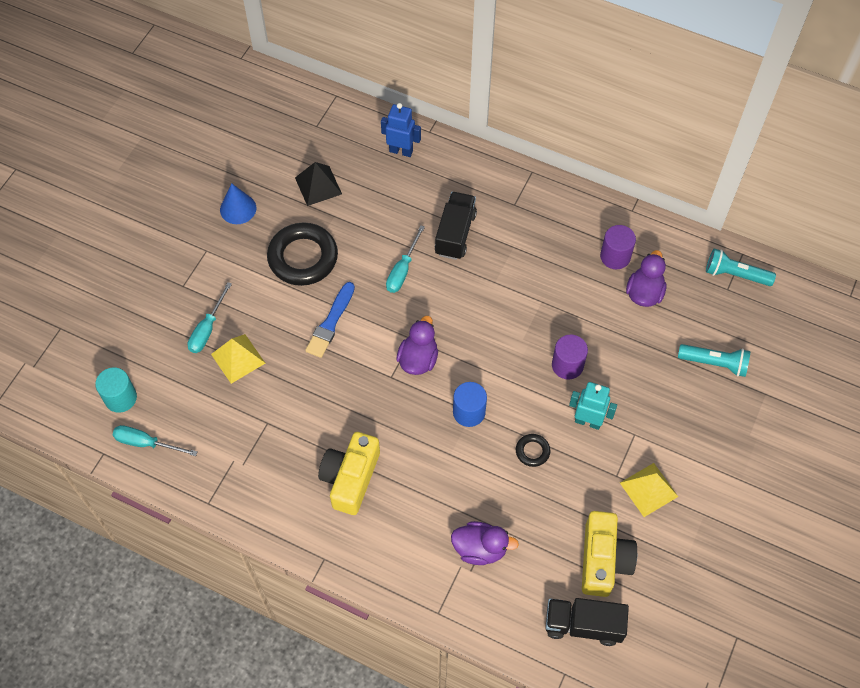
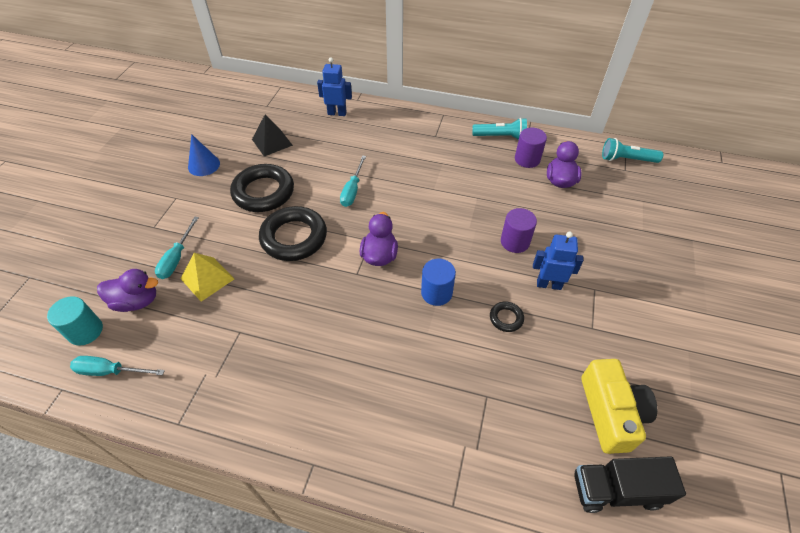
camera: 10 degrees left, 10 degrees down
(330, 323) = (294, 237): blue brush -> black ring
(350, 478) = (331, 372): yellow camera -> none
(455, 234) = (392, 160): black truck -> none
(480, 549) = (481, 423): purple duck -> purple duck (137, 301)
(588, 421) = (548, 284): turquoise robot -> blue robot
(648, 489) = (627, 336): yellow pyramid -> none
(714, 363) = (639, 223): turquoise flashlight -> turquoise flashlight (500, 137)

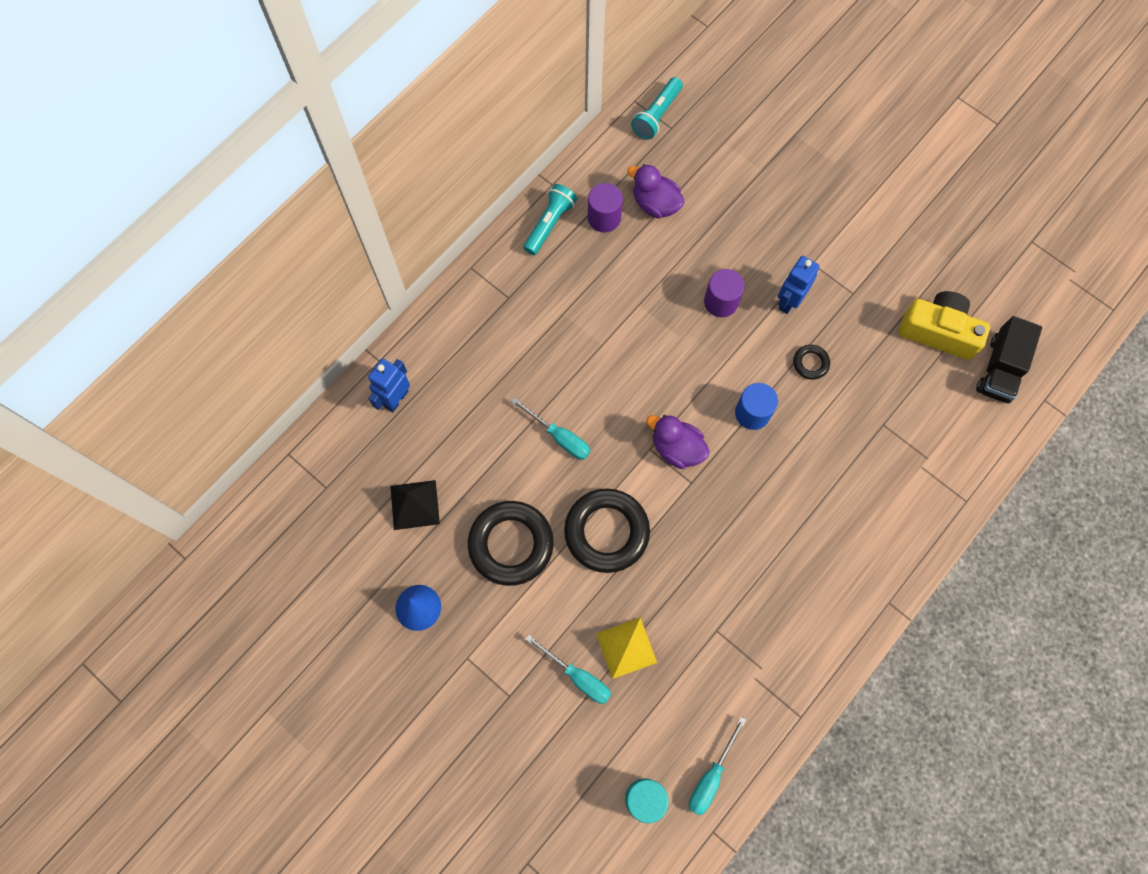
camera: 65 degrees left, 20 degrees up
(137, 301) = (625, 735): purple duck -> none

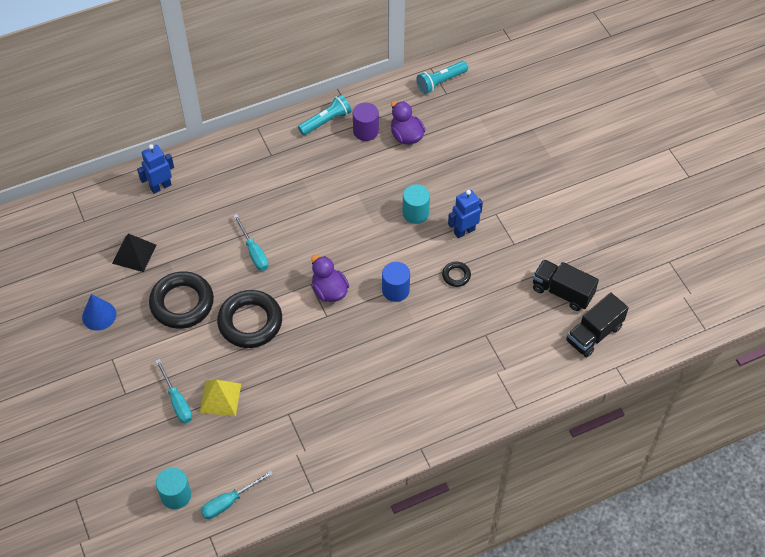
camera: 25 degrees right, 15 degrees down
(721, 302) = (415, 213): purple cylinder -> turquoise cylinder
(938, 331) = (562, 292): yellow camera -> black truck

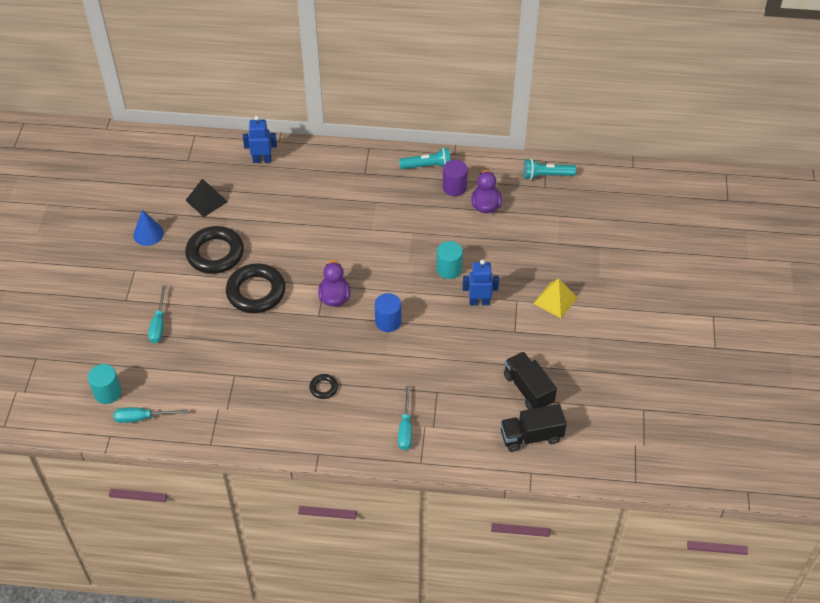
camera: 30 degrees right, 5 degrees down
(220, 398) = (192, 337): yellow pyramid -> yellow pyramid (555, 300)
(254, 252) = (297, 240): turquoise screwdriver -> turquoise screwdriver (405, 428)
(456, 275) = (446, 334): black ring -> black ring (323, 388)

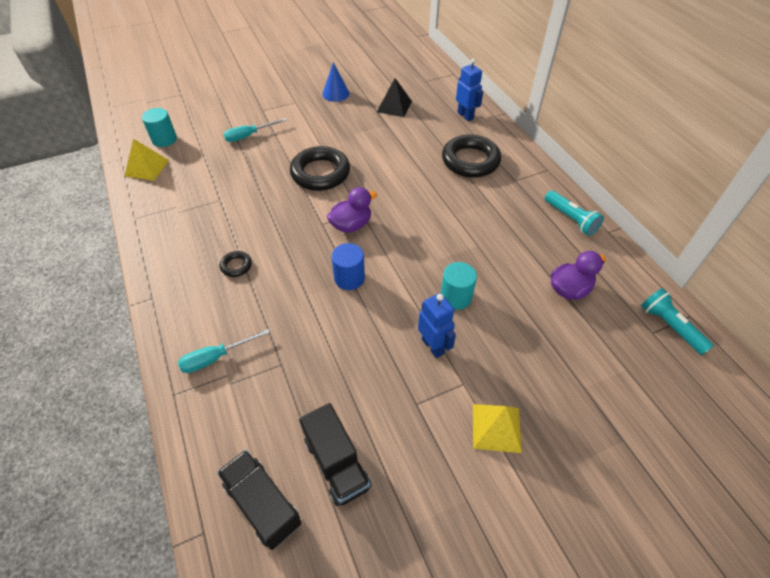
camera: 60 degrees right, 0 degrees up
(142, 418) = (147, 168): turquoise screwdriver -> yellow pyramid
(215, 253) = (344, 133): black ring -> black ring (470, 161)
(454, 187) = (566, 252): purple cylinder -> none
(528, 389) = (336, 463): black truck -> black truck turned 120 degrees clockwise

